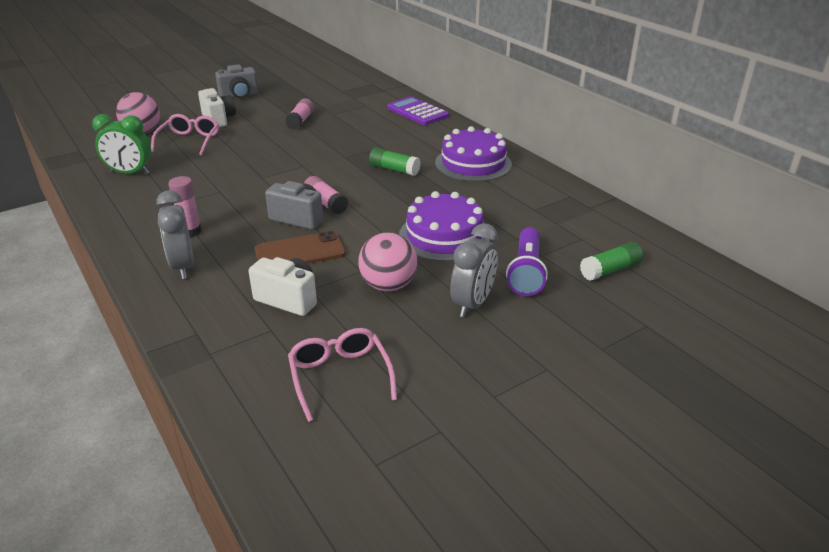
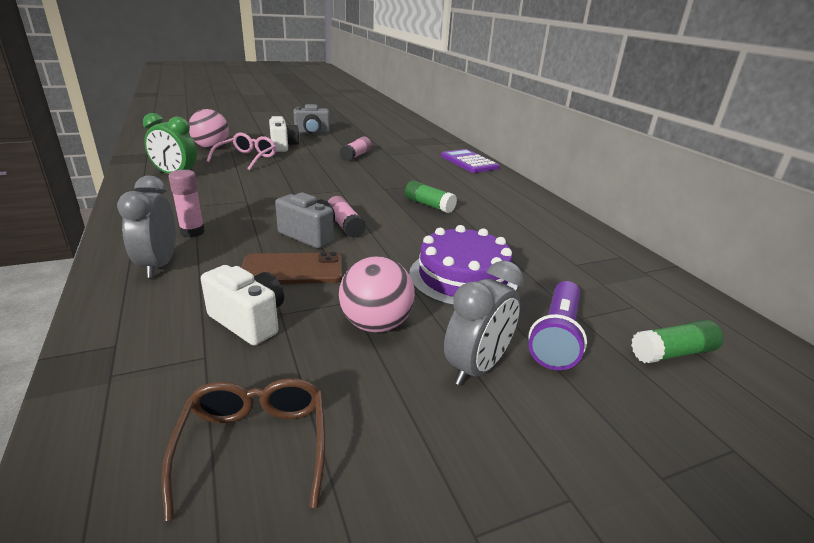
camera: 10 degrees right, 5 degrees down
(340, 376) = (254, 446): pink glasses -> brown glasses
(473, 163) = (514, 210): purple cake -> none

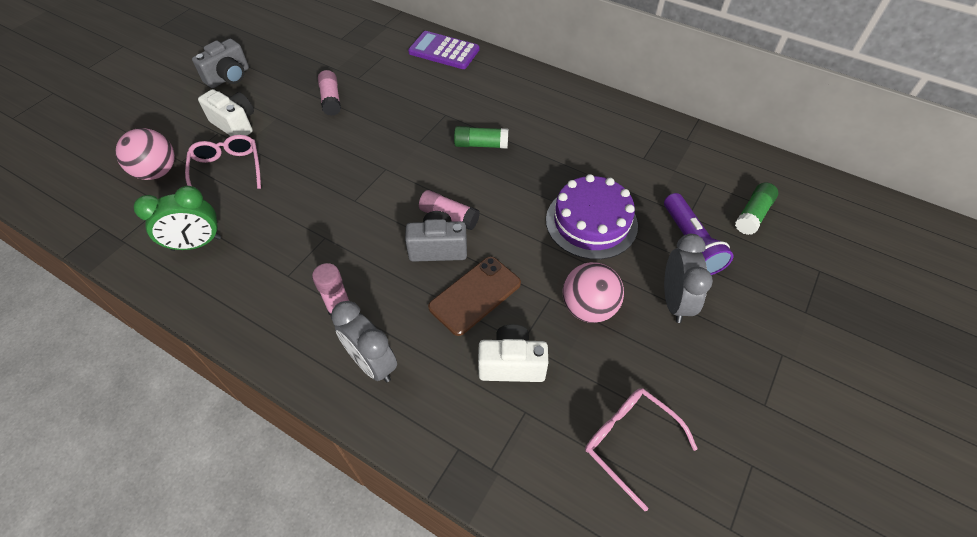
camera: 35 degrees left, 25 degrees up
(254, 446) = (629, 442): brown glasses -> pink glasses

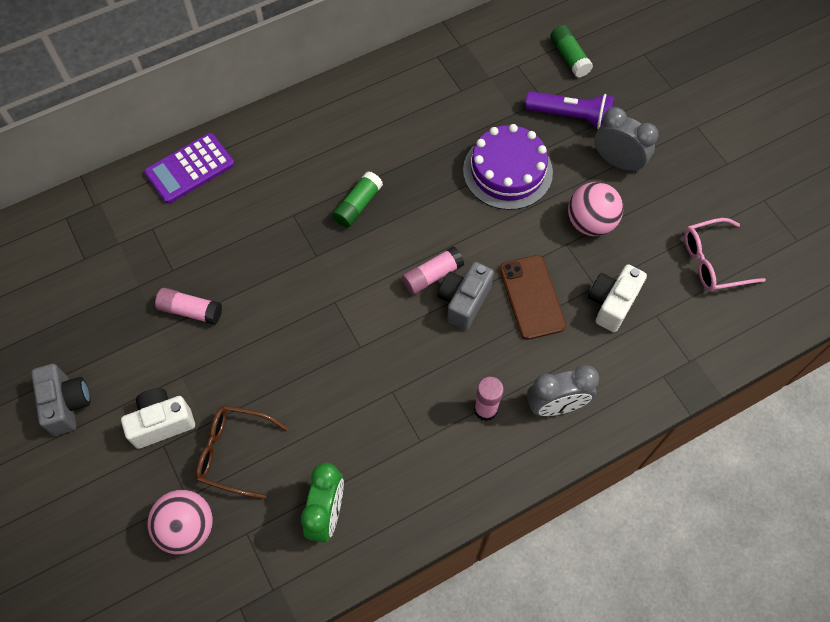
camera: 60 degrees left, 10 degrees up
(227, 169) = (234, 452): pink glasses -> brown glasses

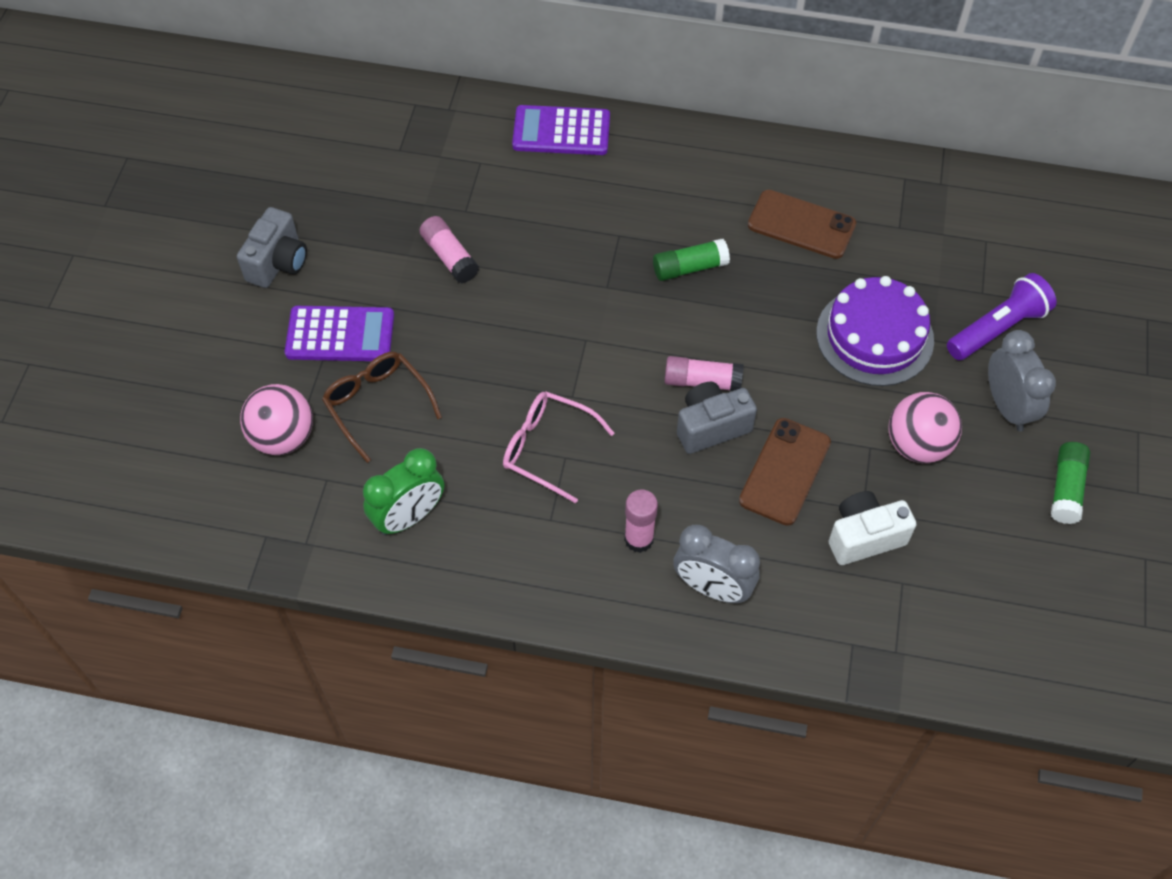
camera: 40 degrees right, 5 degrees down
(162, 423) = (340, 335): white camera -> purple calculator
(402, 128) = (801, 225): none -> brown phone
(569, 57) = (1054, 268): green glue stick -> green glue stick (1066, 488)
(571, 116) = (998, 328): purple flashlight -> purple flashlight turned 90 degrees counterclockwise
(713, 261) = (1020, 577): pink glasses -> pink glasses (547, 448)

